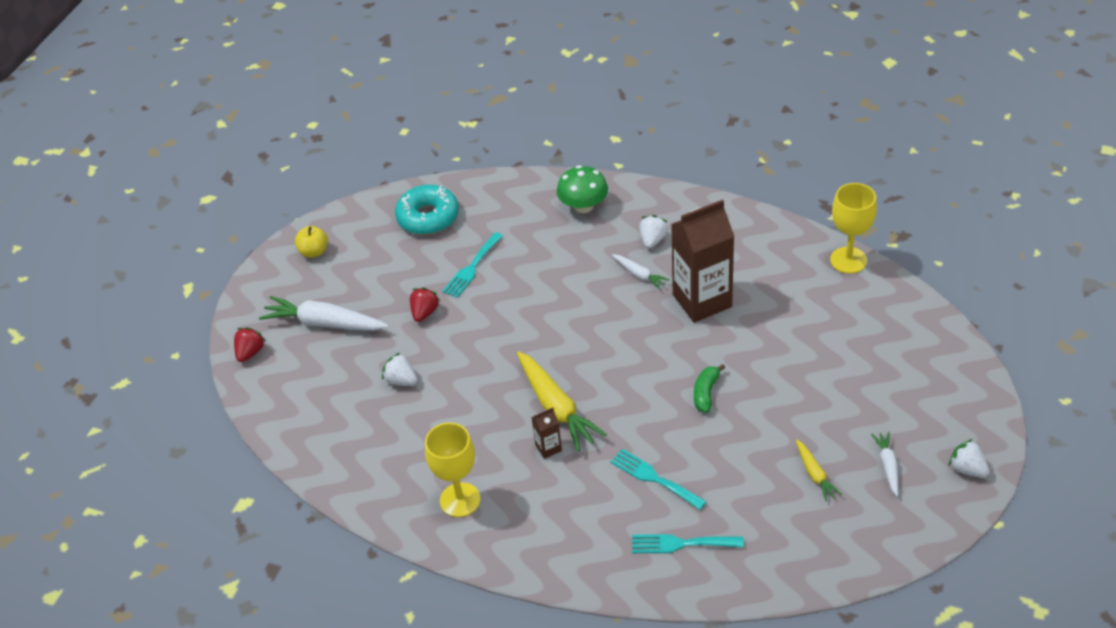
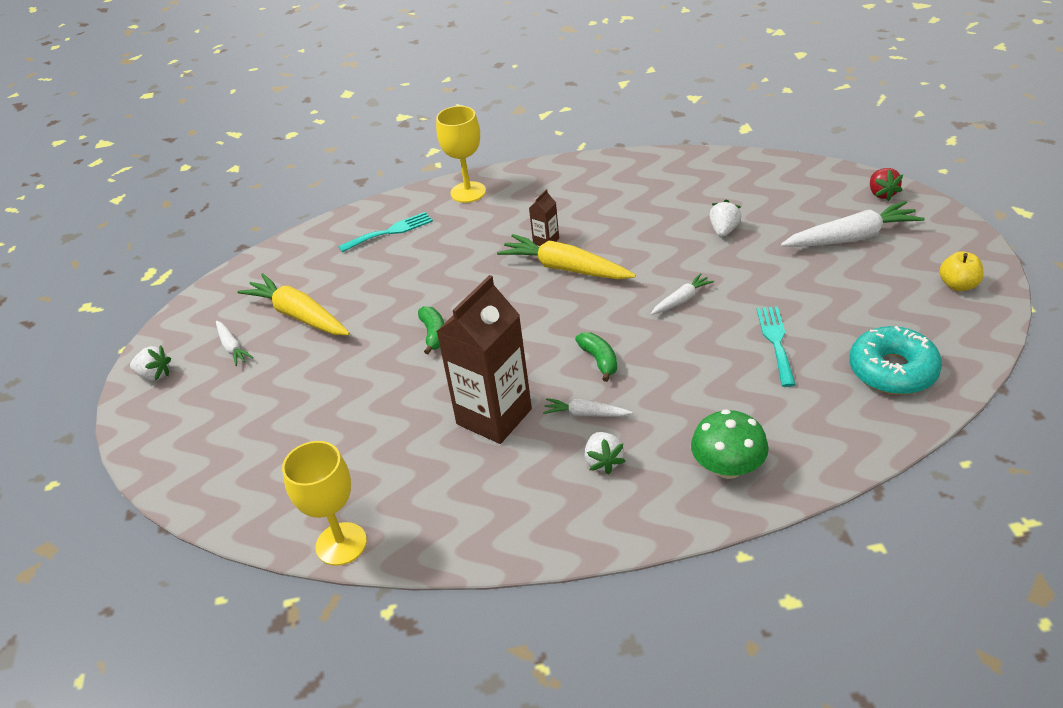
camera: 150 degrees right, 5 degrees down
(401, 380) = (724, 230): white strawberry -> white strawberry turned 75 degrees counterclockwise
(425, 312) = (771, 284): red strawberry -> none
(460, 500) = (585, 187): yellow goblet -> yellow goblet (468, 192)
(498, 331) = (681, 300): none -> white carrot
(599, 310) = (599, 360): none -> green banana
(654, 478) = (439, 258): turquoise fork -> none
(815, 474) = (298, 315): yellow carrot -> yellow carrot, size x1.92

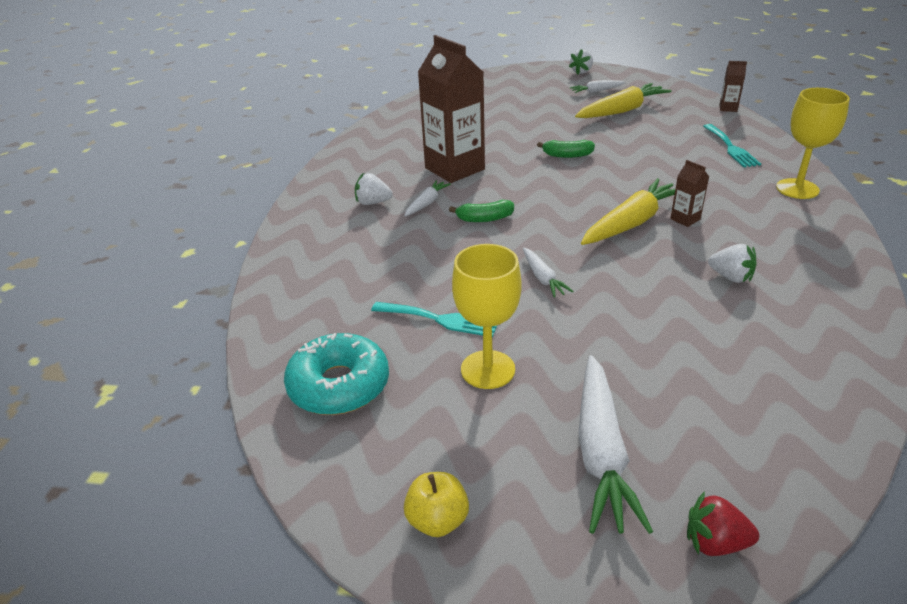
camera: 105 degrees right, 5 degrees down
(286, 242) = (728, 108): none -> brown carton
(341, 544) = (389, 117): yellow goblet -> yellow goblet (488, 369)
(724, 230) = (663, 339): white strawberry -> white strawberry (731, 277)
(728, 467) = (316, 252): green mushroom -> none

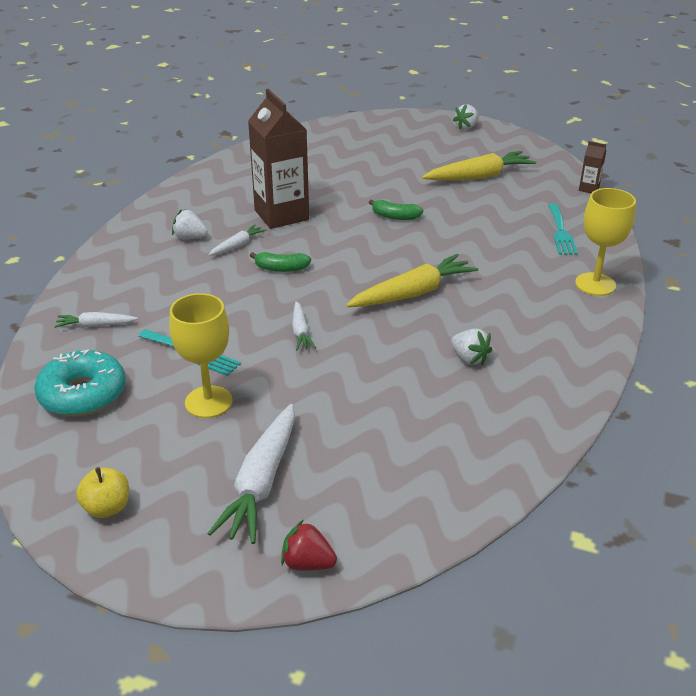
camera: 10 degrees right, 0 degrees up
(596, 91) = (467, 151): white carrot -> white carrot (95, 325)
(685, 219) = (465, 297): brown carton -> none

